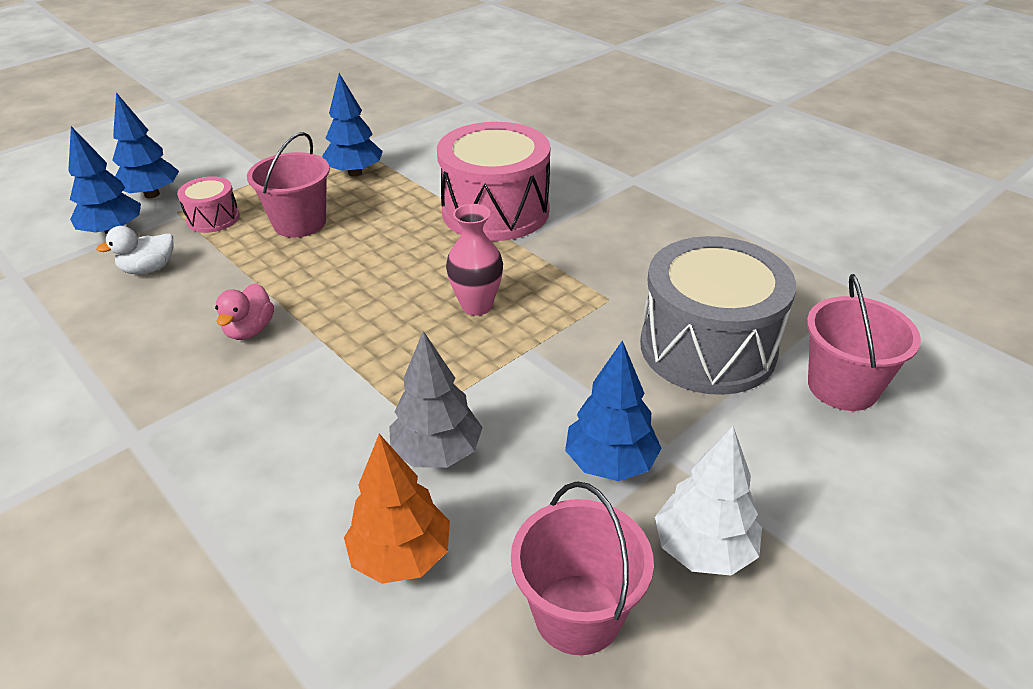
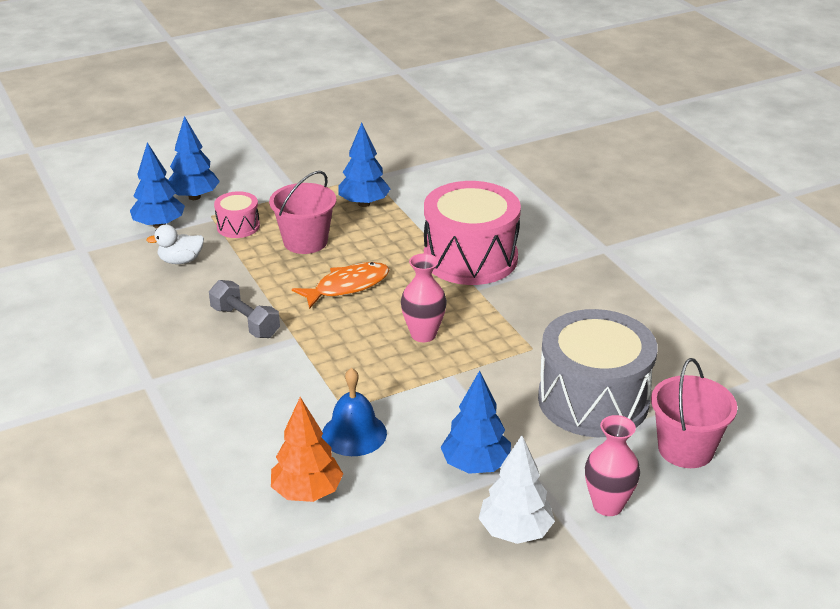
camera: 15 degrees right, 5 degrees down
(250, 330) = (245, 322): pink duck -> grey dumbbell
(365, 265) = (347, 286): none -> orange fish
(437, 452) = (354, 434): grey tree -> blue bell
(577, 614) = (410, 549): pink bucket -> none
(797, 482) = (607, 505): none -> pink vase

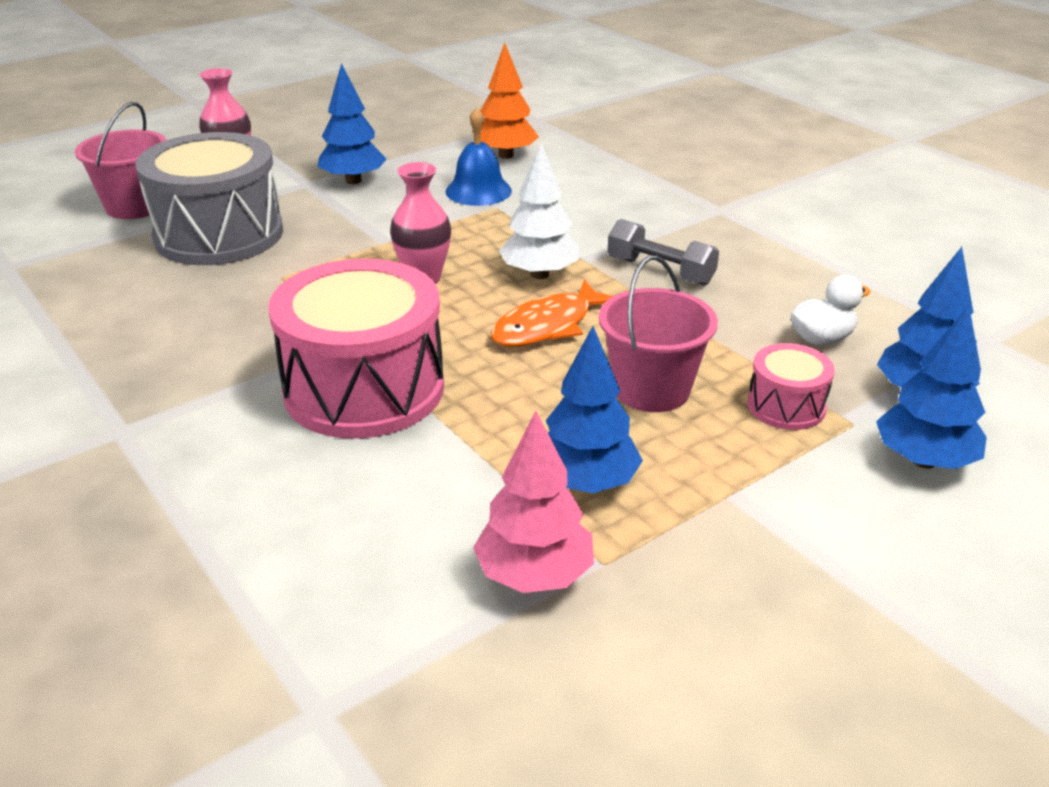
camera: 170 degrees right, 0 degrees up
(401, 175) = (534, 575): none -> pink tree
(515, 532) = (319, 149): white tree -> white tree (539, 274)

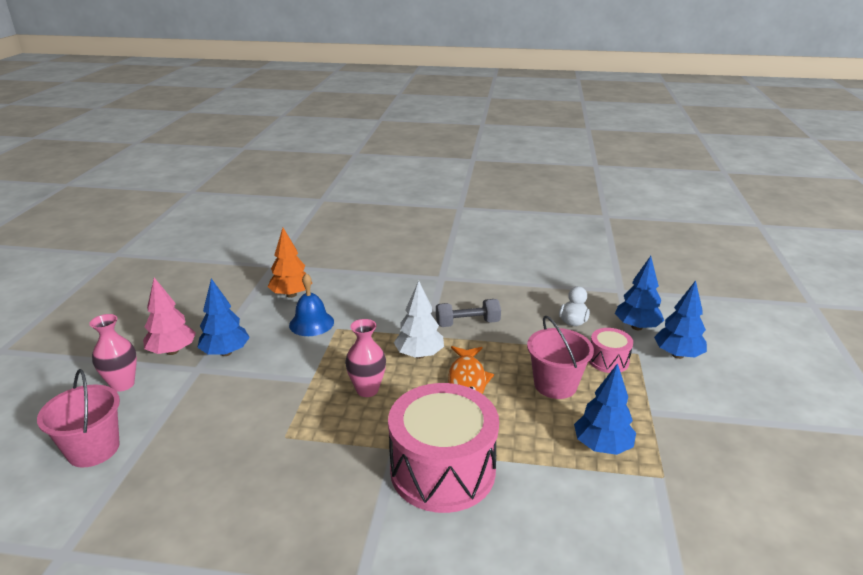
camera: 45 degrees left, 5 degrees down
(219, 235) = (196, 434): grey drum -> none
(534, 575) = (653, 503): pink tree -> pink tree (172, 351)

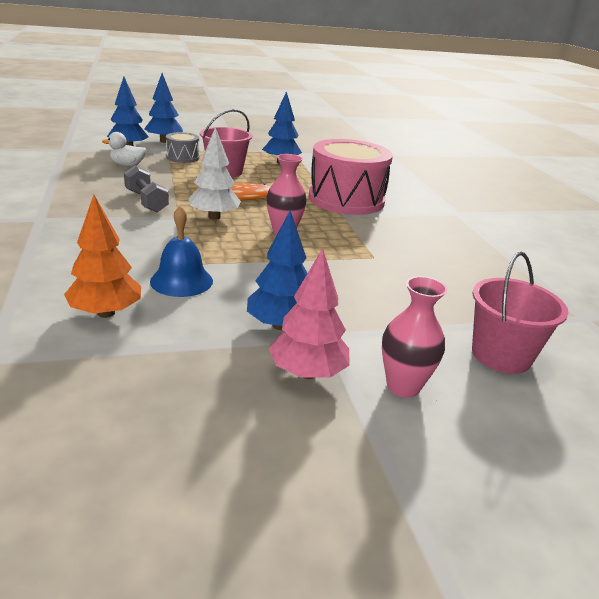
camera: 115 degrees left, 0 degrees up
(608, 360) = (183, 157): pink drum -> grey drum

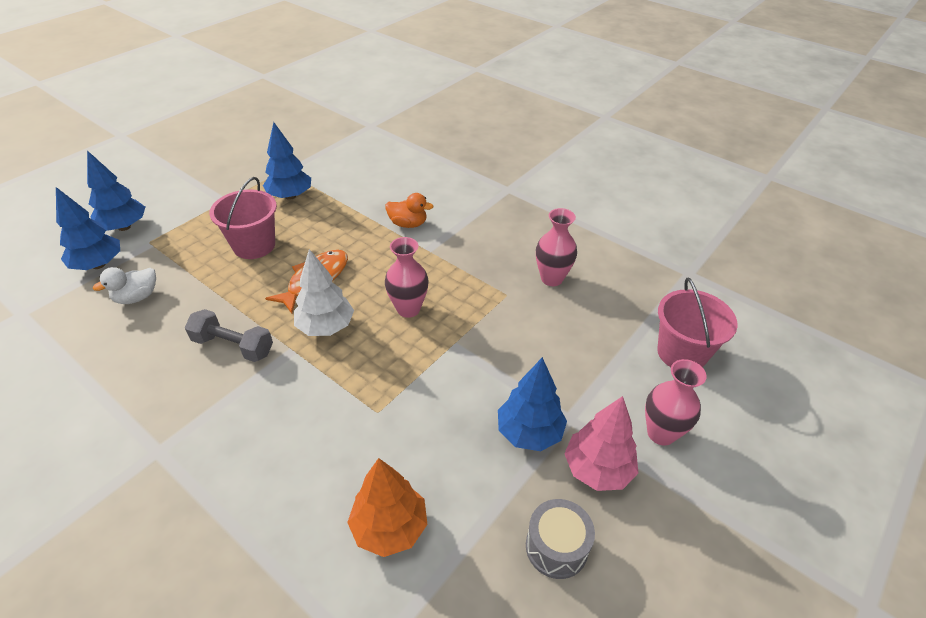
camera: 35 degrees left, 15 degrees up
(181, 281) = (401, 438): blue bell -> none
(183, 157) = (181, 246): grey drum -> grey drum (556, 547)
(346, 199) = (408, 224): pink drum -> orange duck
(428, 265) = (551, 278): none -> pink vase

